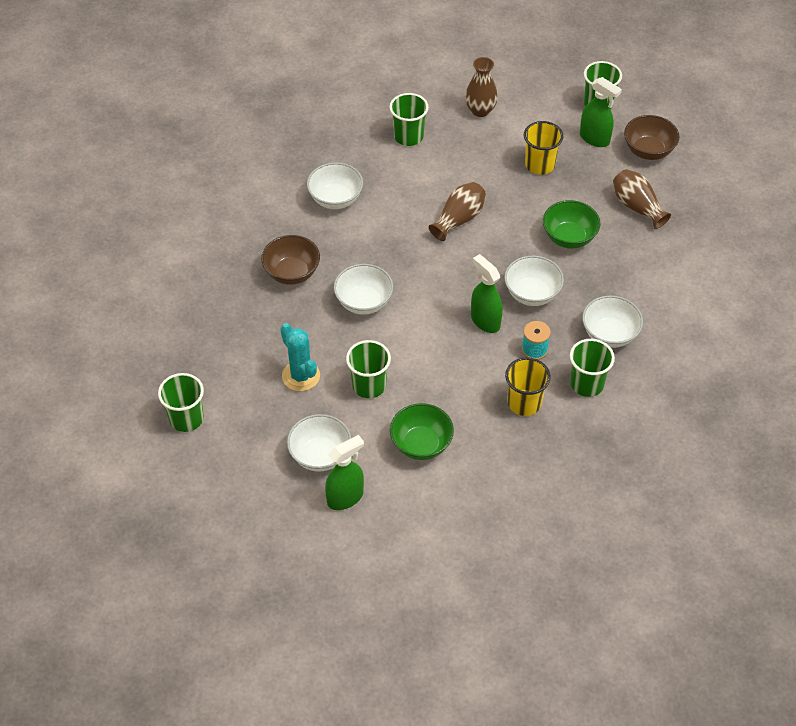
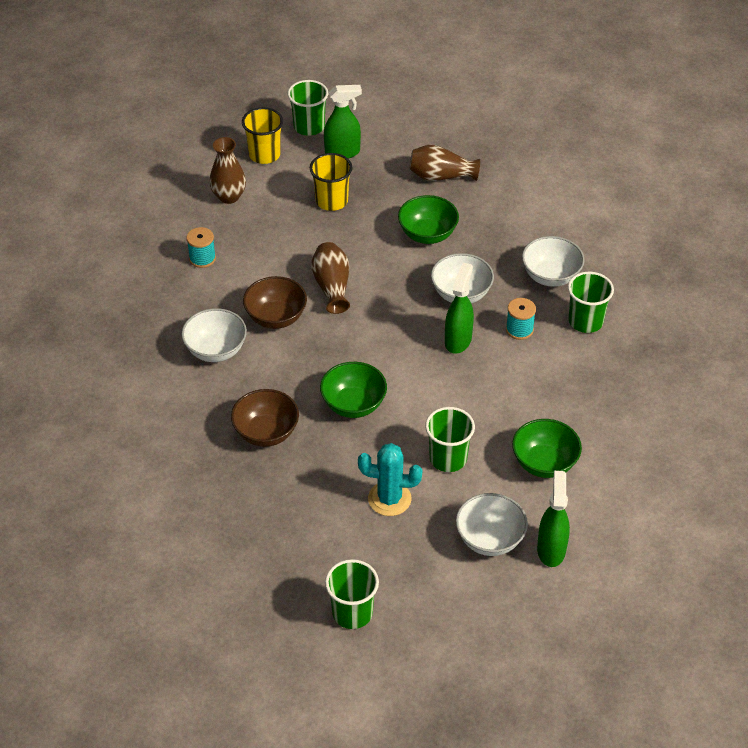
camera: 50 degrees left, 5 degrees down
(364, 302) = (353, 405): white bowl -> green bowl
(408, 136) = (202, 258): green cup -> turquoise spool
(485, 321) = (458, 340): green spray bottle -> green spray bottle turned 105 degrees clockwise
(524, 403) = (566, 371): yellow cup -> yellow cup (264, 154)
(648, 151) = (391, 132): brown bowl -> brown bowl (276, 317)

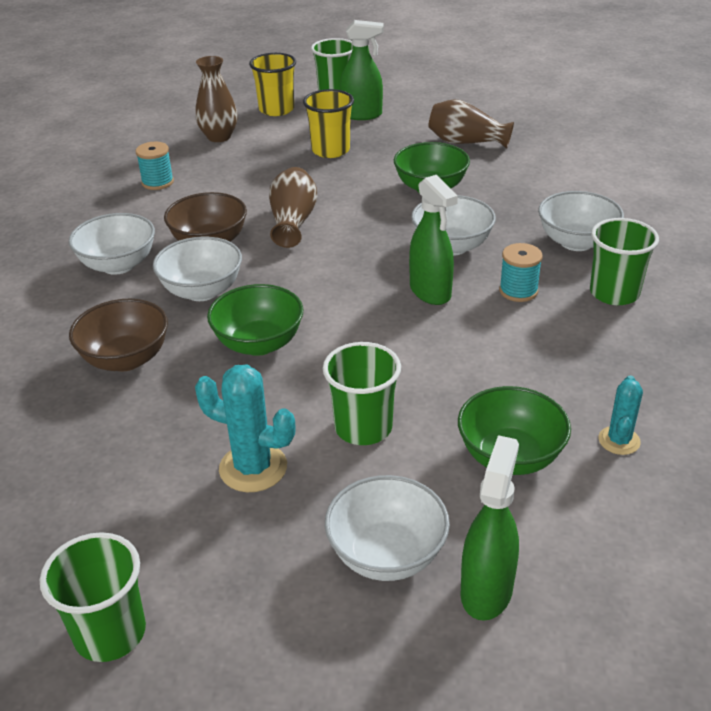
camera: 15 degrees right, 10 degrees down
(292, 365) = (202, 291): none -> white bowl
(458, 340) = (430, 292): green spray bottle -> green spray bottle turned 120 degrees clockwise
(607, 440) = (619, 440): none -> turquoise cactus

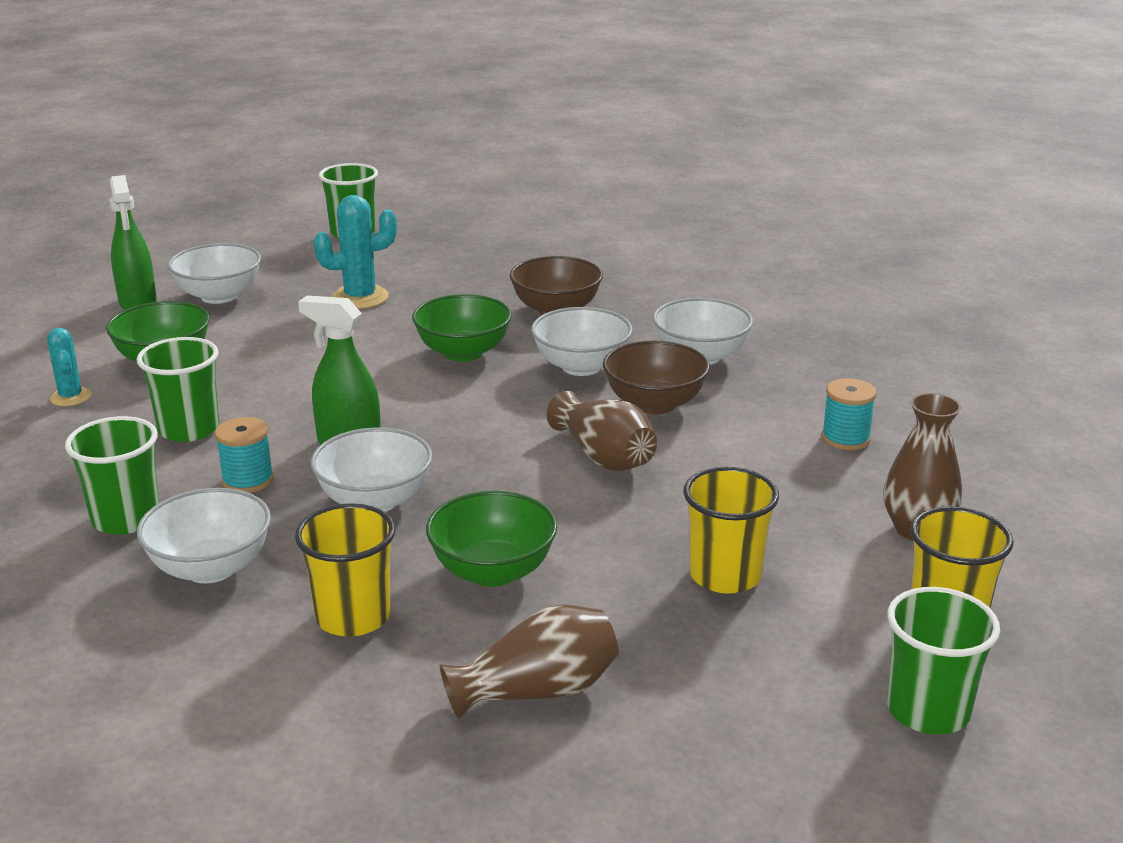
camera: 140 degrees right, 10 degrees down
(362, 115) = (795, 675): green spray bottle -> none
(363, 427) = (302, 338): green cup -> green cup (189, 429)
(518, 193) = (353, 617): none -> yellow cup

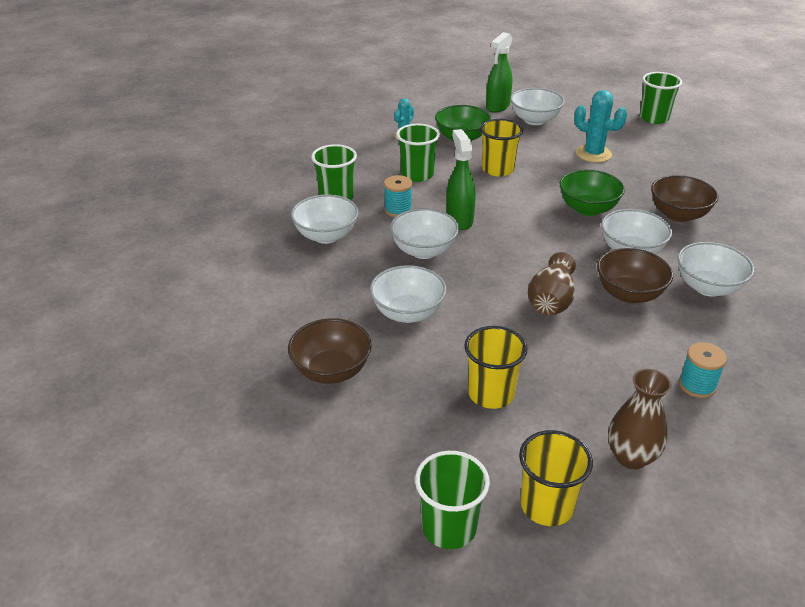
camera: 55 degrees right, 10 degrees up
(353, 617) = (331, 290): yellow cup -> yellow cup (498, 169)
(492, 571) = (407, 313): green bowl -> white bowl
(537, 691) = (331, 371): brown vase -> brown bowl

